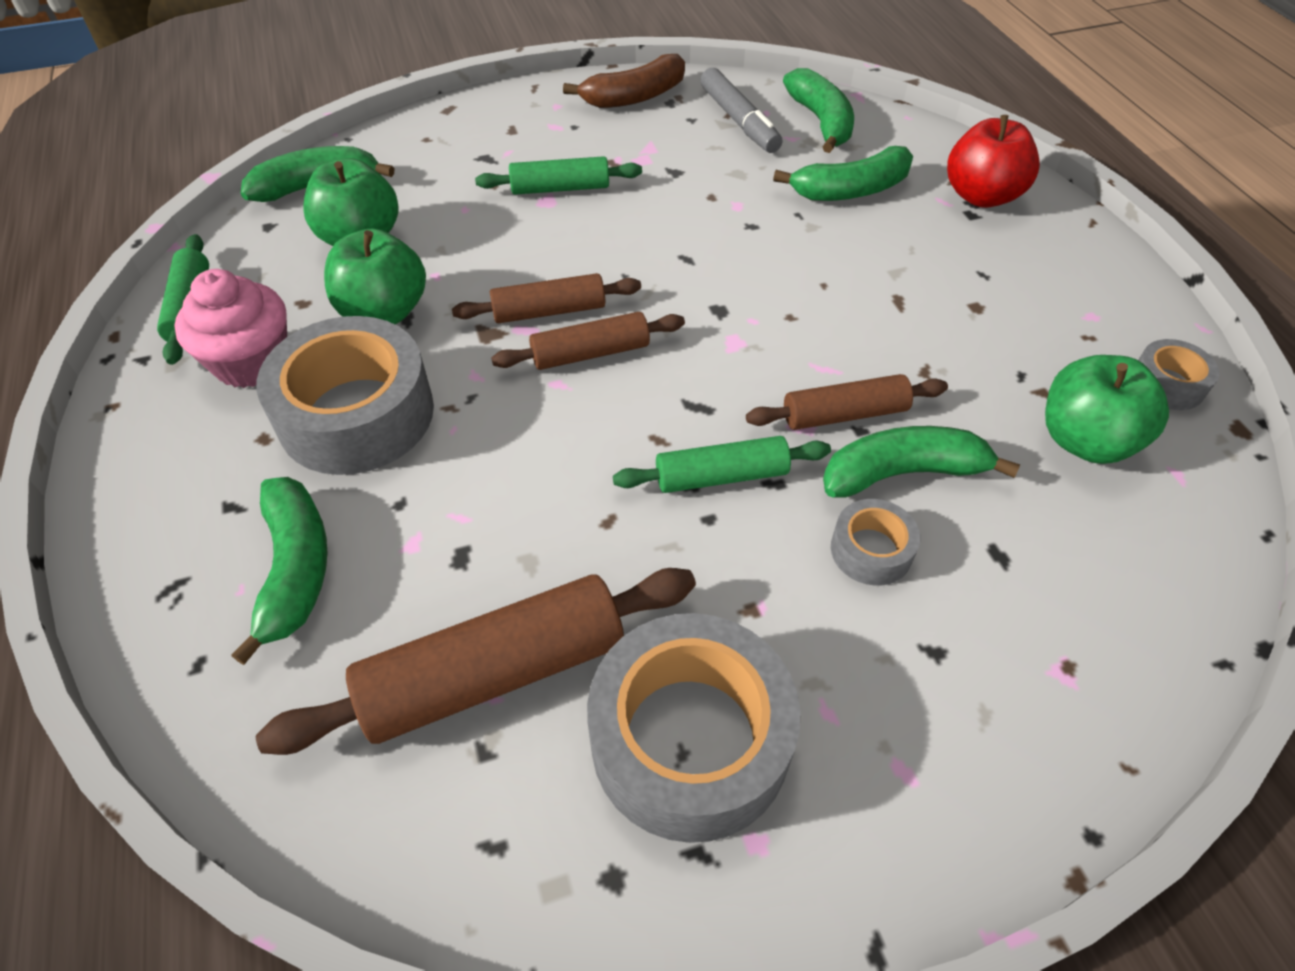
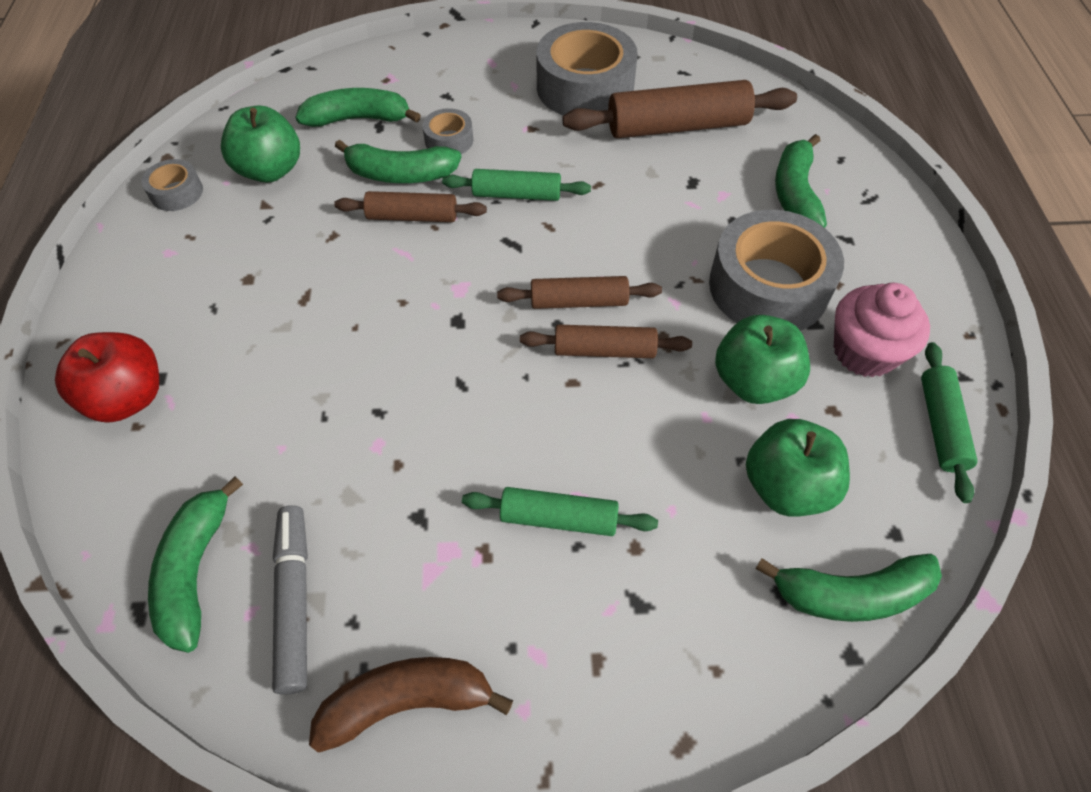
camera: 165 degrees left, 5 degrees up
(850, 190) = (249, 438): green banana -> green banana (359, 119)

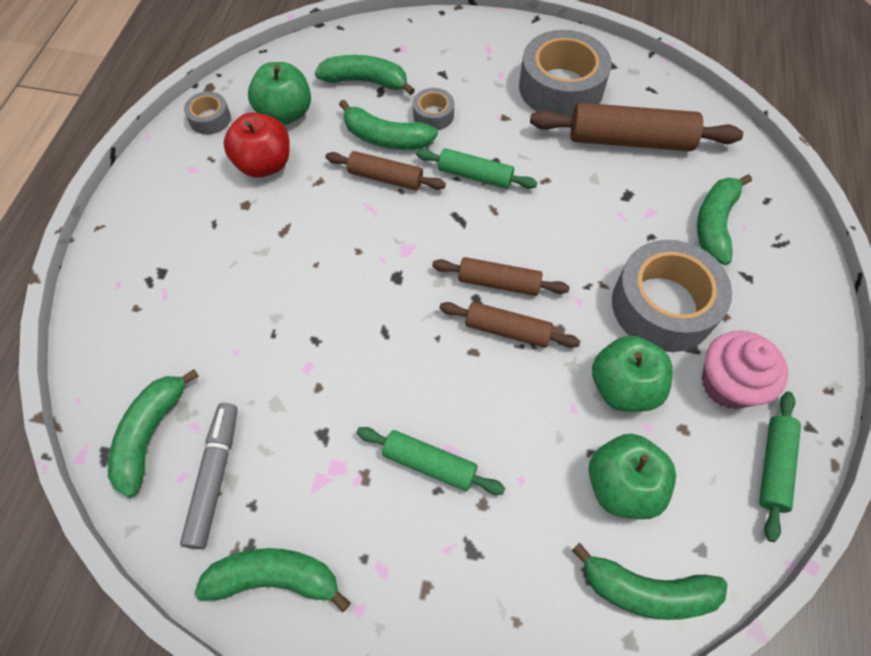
camera: 15 degrees right, 5 degrees up
(128, 398) = (135, 284): red apple -> red apple (264, 164)
(407, 702) = (275, 578): brown banana -> green banana

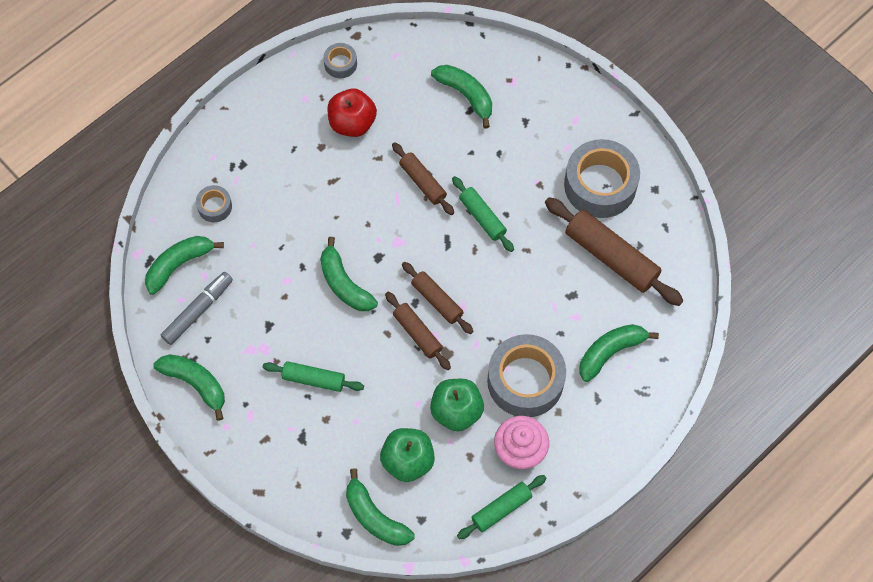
camera: 35 degrees right, 5 degrees up
(285, 114) = (392, 90): green apple -> none
(386, 138) = (445, 151): green banana -> green banana (344, 284)
(429, 464) = (313, 379): green rolling pin -> green rolling pin turned 45 degrees counterclockwise
(433, 115) = (491, 152): grey tape -> grey tape (214, 206)

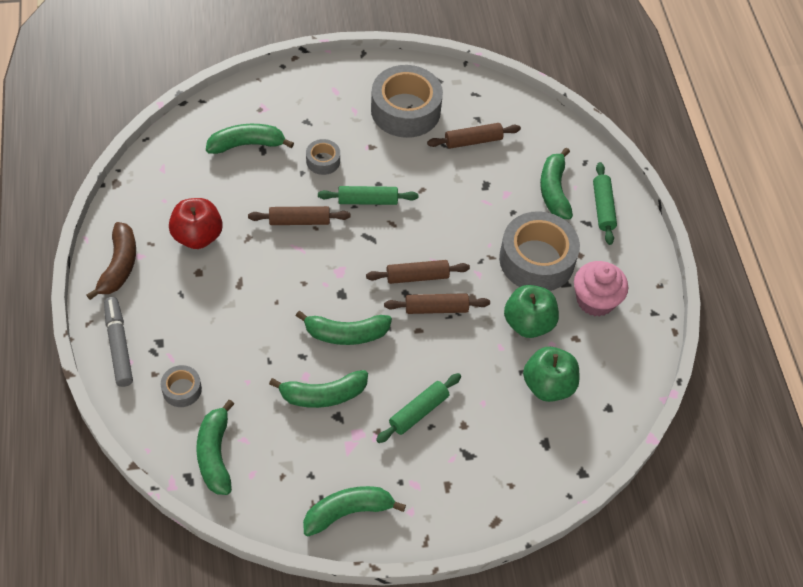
camera: 60 degrees left, 10 degrees down
(198, 310) = (275, 466): grey marker -> grey marker (118, 345)
(285, 91) = (119, 266): none -> brown banana
(340, 64) = (132, 210): grey tape -> grey tape (323, 161)
(375, 517) = (582, 441): green banana -> green banana (323, 395)
(501, 509) = (638, 344): green rolling pin -> green rolling pin (603, 208)
(611, 257) = (473, 141): brown rolling pin -> brown rolling pin, size x0.59

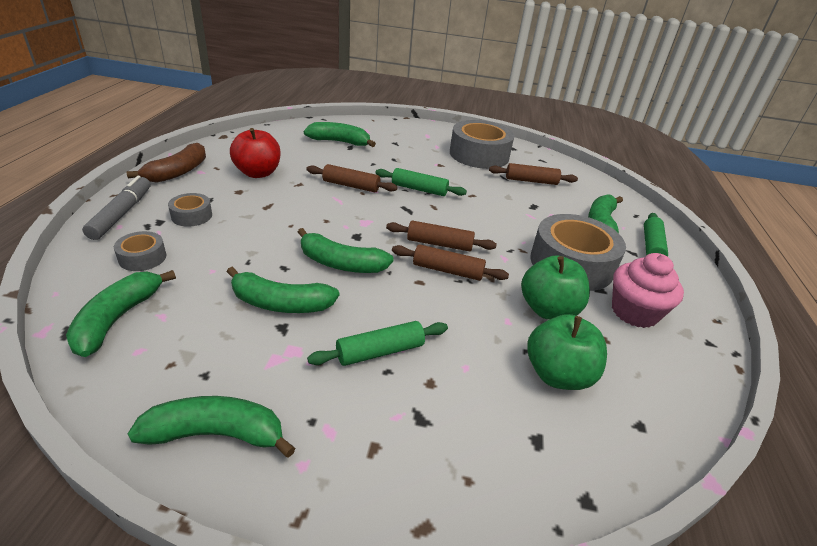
camera: 20 degrees right, 20 degrees down
(323, 161) = (394, 162): grey tape -> grey tape (191, 216)

